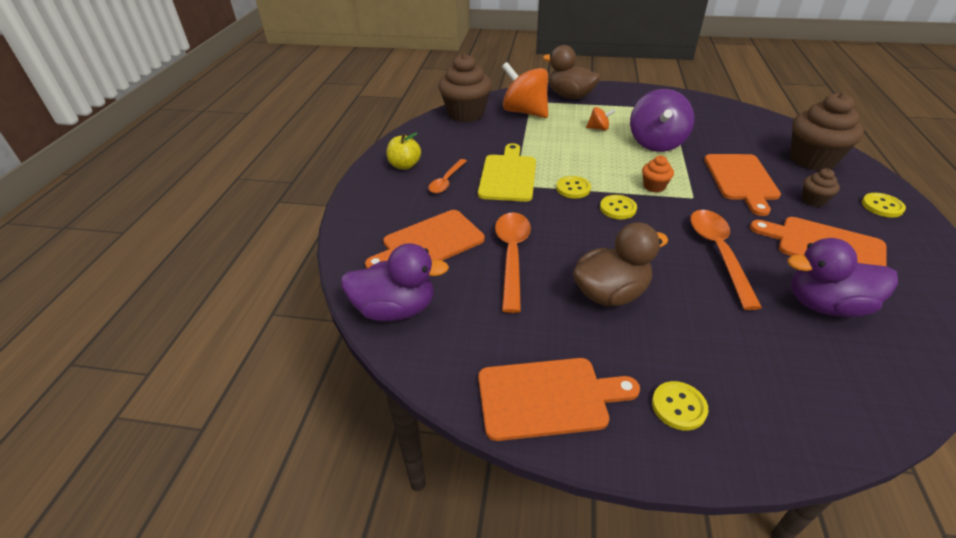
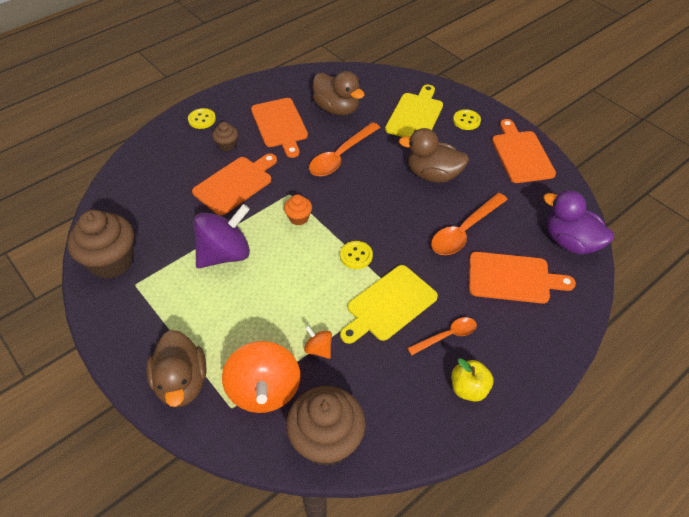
camera: 140 degrees left, 10 degrees up
(548, 397) = (521, 154): orange cutting board -> orange cutting board turned 45 degrees clockwise
(598, 128) = (238, 307): orange spinning top -> orange spinning top (318, 349)
(618, 208) = (350, 219): yellow button -> none
(744, 364) = (415, 115): none -> yellow cutting board
(812, 160) = (161, 165): brown cupcake -> brown cupcake (111, 261)
(825, 305) = (337, 109): purple duck -> brown duck

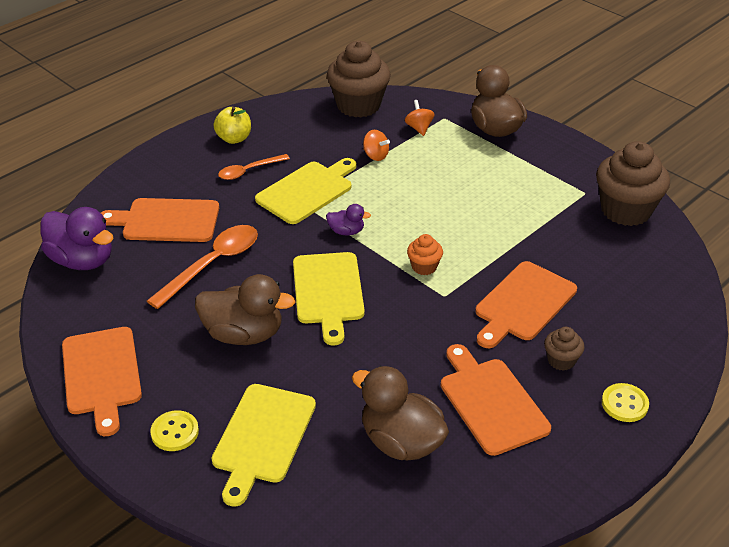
camera: 175 degrees right, 10 degrees down
(225, 254) = (500, 224): purple spinning top -> none
(264, 391) = (419, 128): orange spinning top -> orange spinning top, size x0.45
(340, 156) = (382, 354): orange spoon -> none
(356, 256) = (346, 231): yellow button -> purple duck
(374, 202) = (328, 292): none -> yellow cutting board

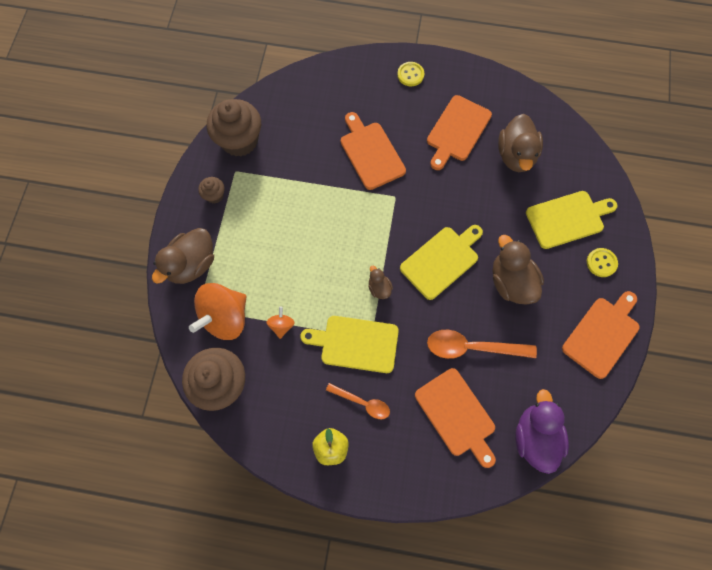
camera: 125 degrees left, 30 degrees up
(346, 231) = (379, 288): purple duck -> brown duck
(419, 128) = (225, 317): orange spinning top -> orange spinning top, size x2.21
(424, 267) = (378, 222): orange cupcake -> none
(523, 304) = (371, 153): orange cutting board -> orange cutting board turned 120 degrees counterclockwise
(561, 360) = (402, 114): brown cupcake -> brown cupcake (214, 195)

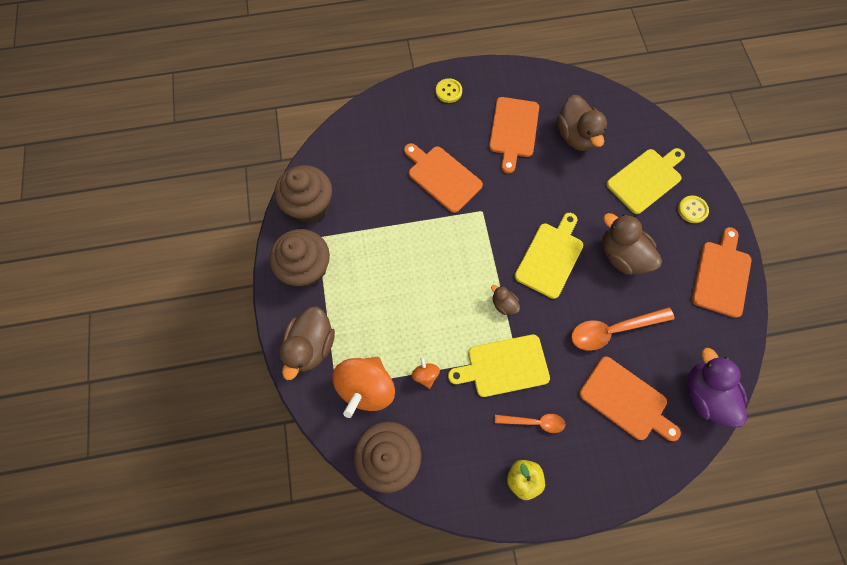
camera: 20 degrees left, 0 degrees up
(214, 195) = (307, 268): brown cupcake -> brown cupcake, size x2.11

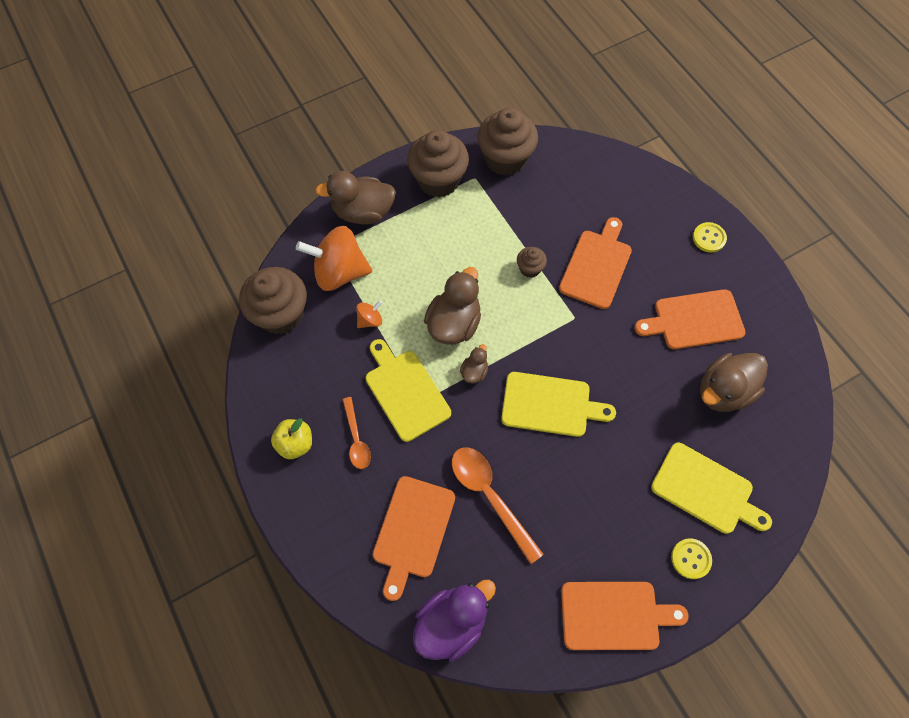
camera: 70 degrees right, 5 degrees down
(425, 227) = (530, 268): none -> brown cupcake
(621, 255) = (588, 484): brown duck -> brown duck (454, 323)

